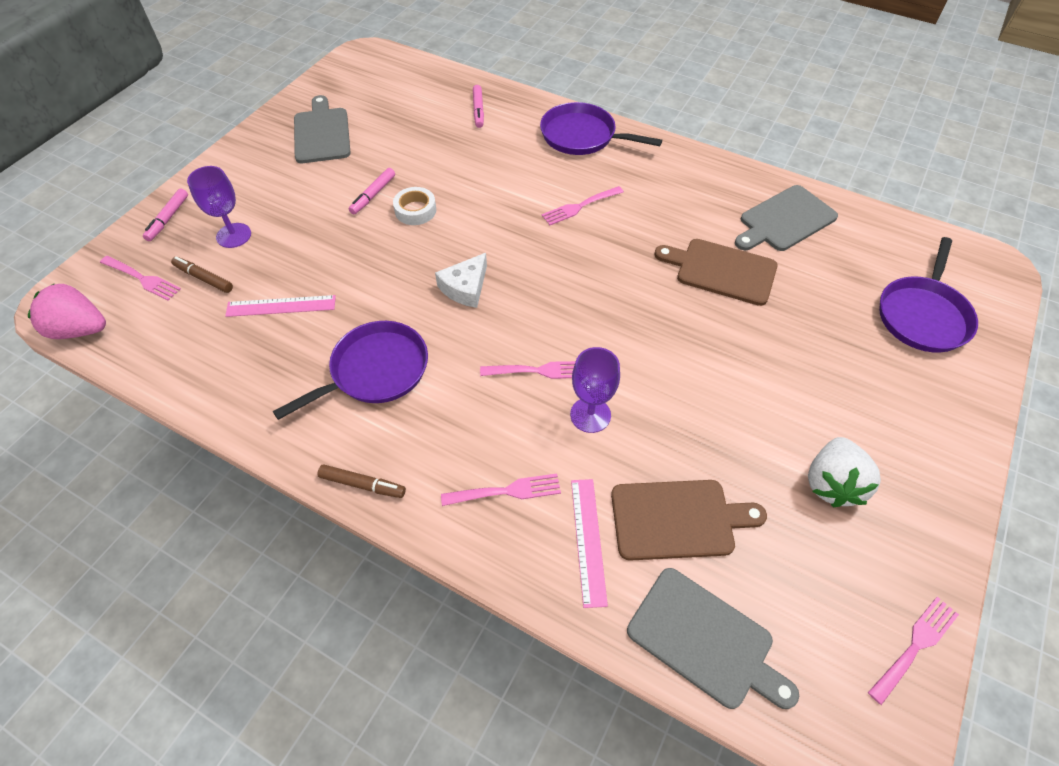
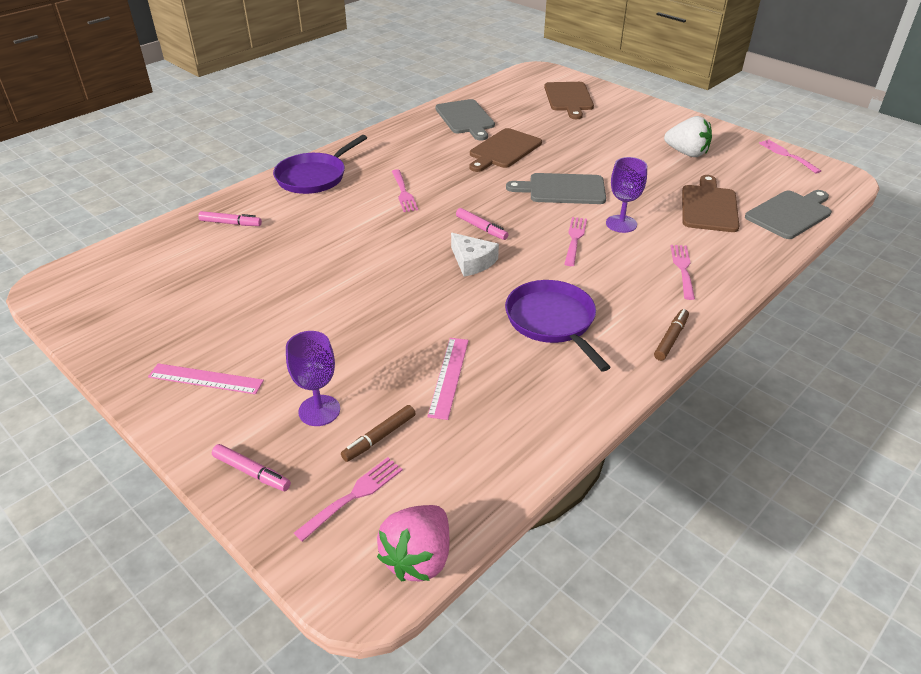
camera: 75 degrees left, 15 degrees down
(322, 133) = (181, 330): grey cutting board -> grey cutting board (562, 189)
(373, 195) = (316, 302): pink marker -> pink marker (481, 228)
(415, 210) = (356, 277): white tape -> none
(588, 540) = (723, 242): pink ruler -> pink ruler (205, 379)
(923, 315) = (568, 98): purple pan -> brown cutting board

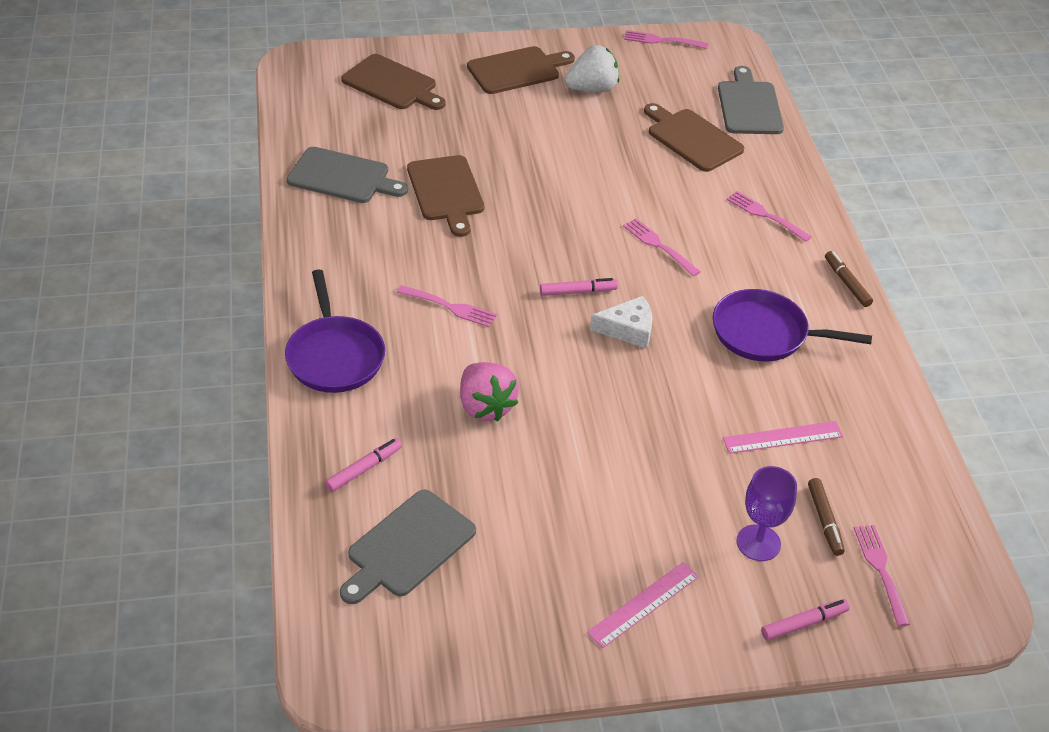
camera: 55 degrees left, 5 degrees up
(418, 558) = (972, 564): pink strawberry -> pink strawberry (485, 406)
(448, 377) = (783, 437): pink ruler -> pink ruler turned 60 degrees counterclockwise
(562, 189) = (567, 201): grey cutting board -> grey cutting board (407, 546)
(621, 224) = (664, 204): purple goblet -> none
(654, 124) = (517, 70): none -> brown cutting board

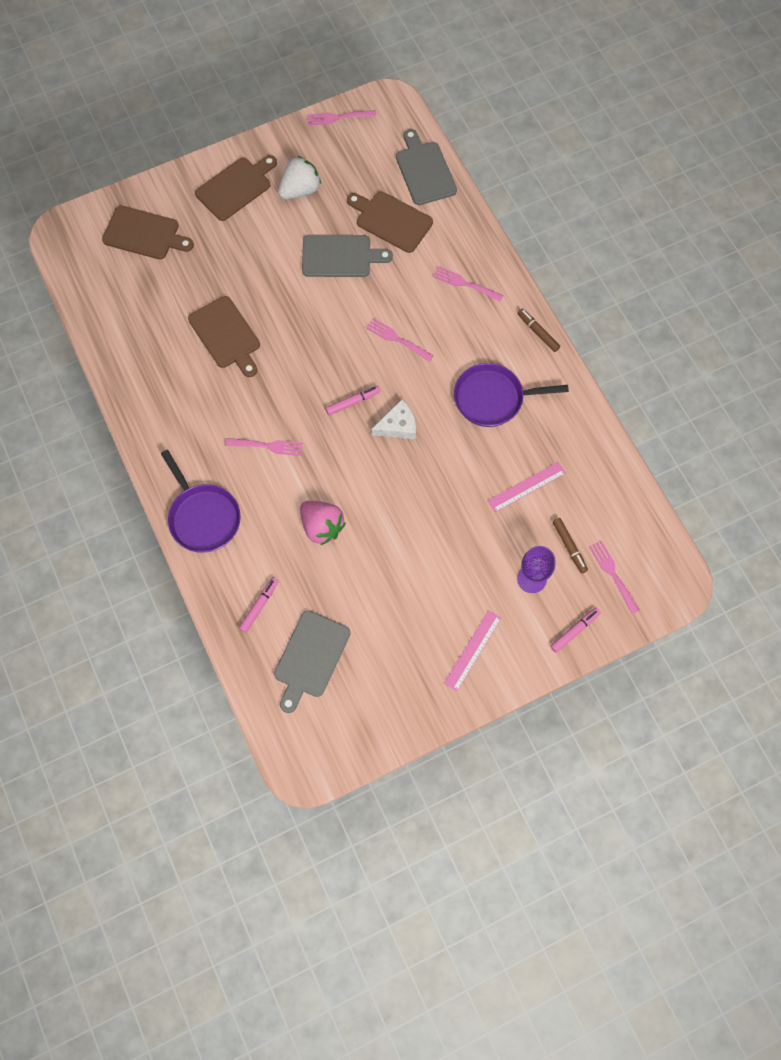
camera: 15 degrees left, 25 degrees up
(342, 177) = (143, 345): grey cutting board -> grey cutting board (340, 256)

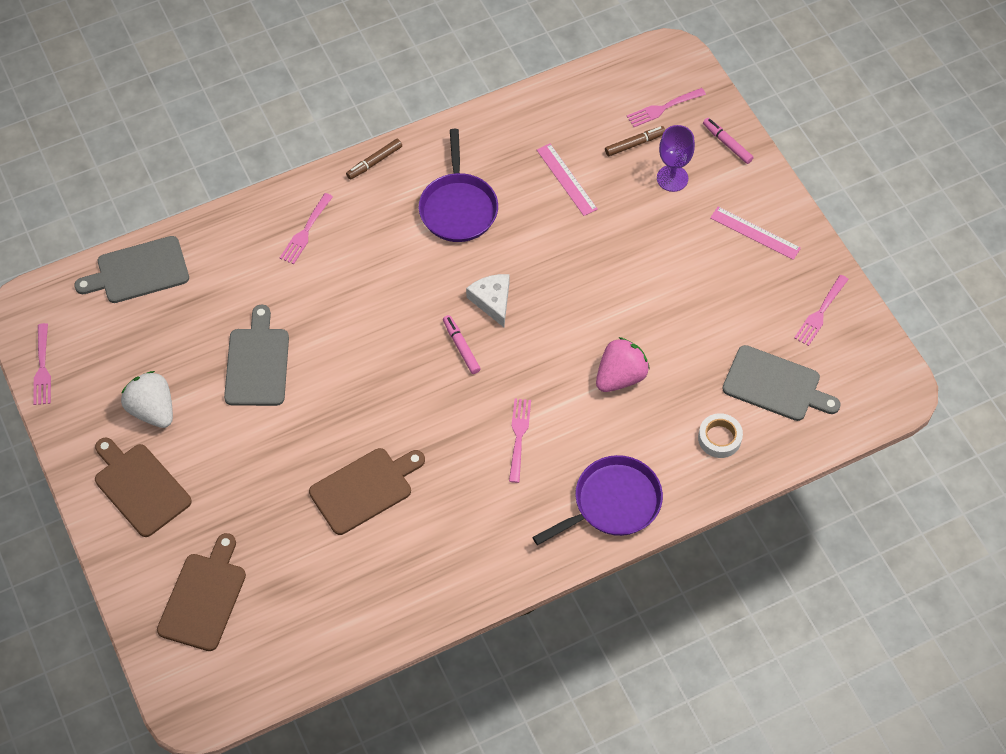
camera: 90 degrees left, 10 degrees down
(259, 606) = (719, 438): pink marker -> white tape
(391, 220) = (209, 307): brown cutting board -> none
(397, 339) = (377, 302): pink fork -> pink fork (820, 313)

